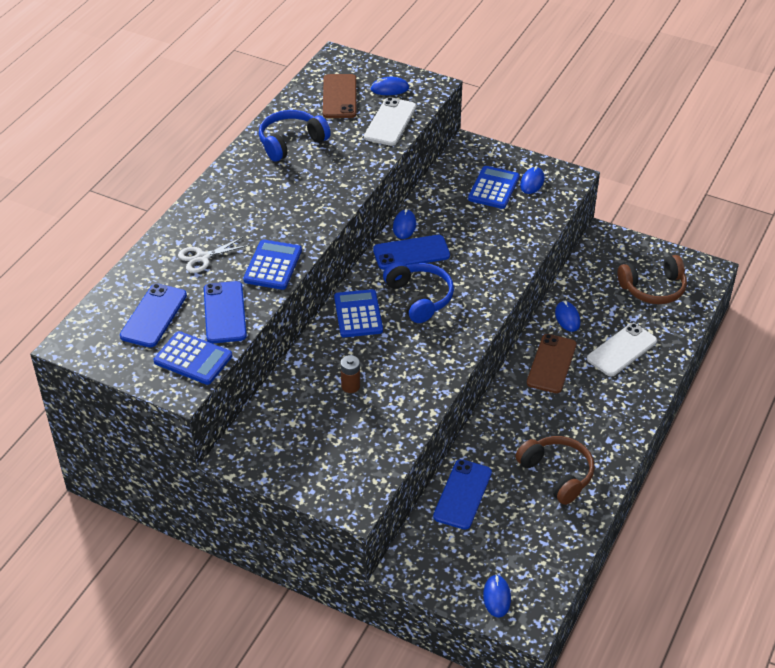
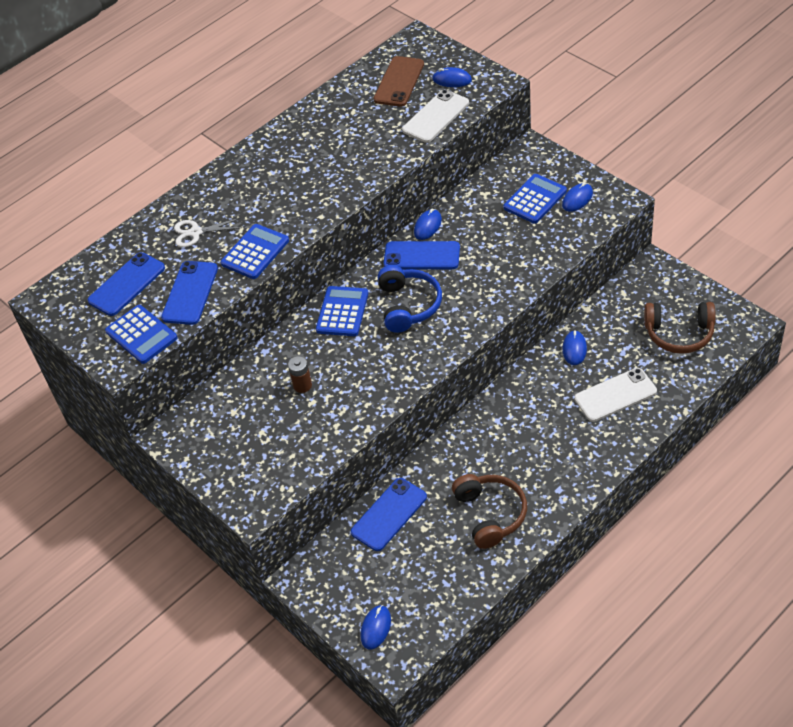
camera: 25 degrees right, 5 degrees up
(291, 142) = (330, 124): blue headphones -> none
(551, 364) = (536, 395): brown phone -> none

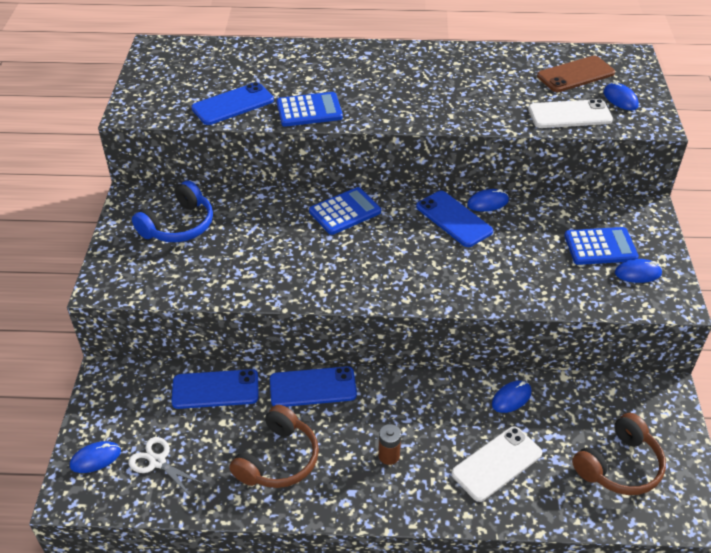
camera: 40 degrees right, 5 degrees down
(126, 284) = (207, 72): blue phone -> blue phone (313, 387)
(141, 335) = (168, 106): blue calculator -> none
(195, 232) = (293, 72): white scissors -> white scissors (157, 462)
(302, 385) = (249, 237): brown battery -> brown battery (389, 456)
(409, 305) = (395, 244): blue headphones -> blue headphones (179, 225)
(615, 395) = (496, 463): white phone -> white phone turned 60 degrees counterclockwise
(679, 334) = (619, 466): brown headphones -> brown headphones turned 90 degrees counterclockwise

